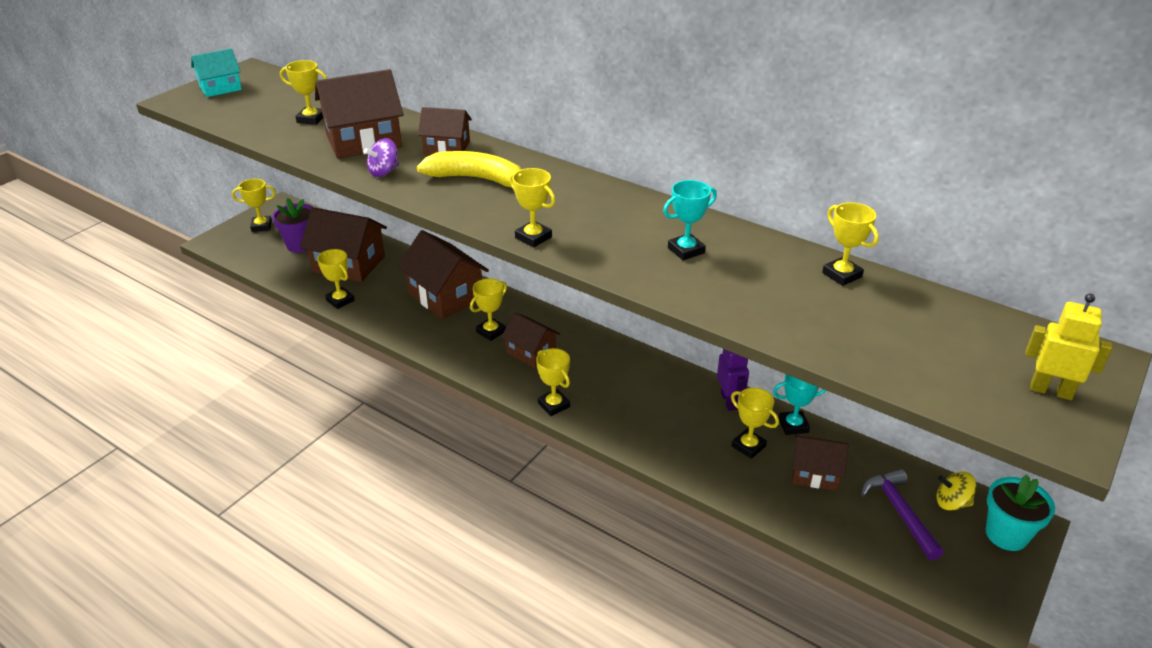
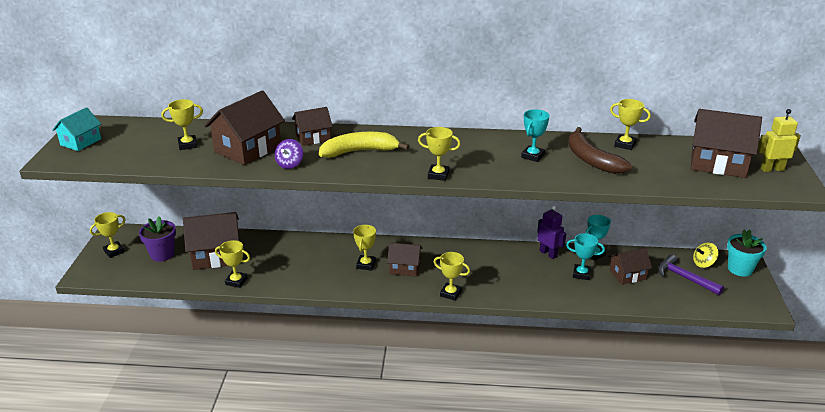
camera: 30 degrees left, 5 degrees down
(446, 296) = (311, 253): brown house -> brown house (718, 163)
(748, 446) = (581, 274): yellow trophy -> turquoise trophy
(764, 281) = (591, 159): none -> brown banana

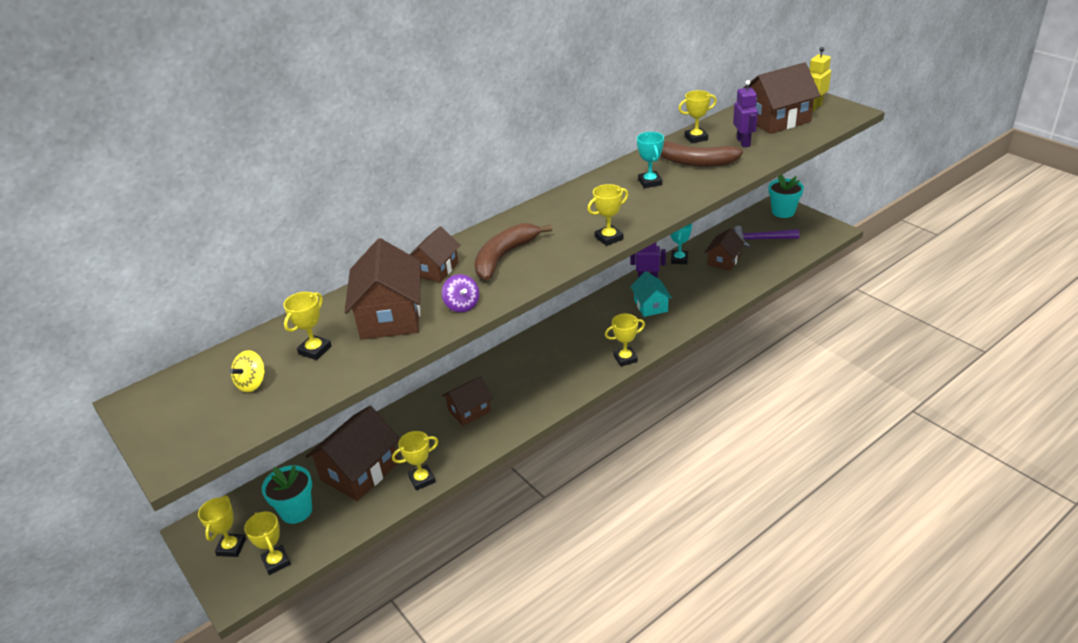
camera: 40 degrees left, 5 degrees up
(80, 142) = (170, 424): turquoise house -> turquoise house (650, 306)
(162, 254) = (296, 511): purple flower pot -> turquoise flower pot
(360, 151) = (504, 257): yellow banana -> brown banana
(366, 265) = (519, 382): yellow trophy -> yellow trophy (276, 562)
(405, 268) = (557, 363): brown house -> brown house (469, 411)
(581, 274) = (693, 280): turquoise trophy -> none
(656, 165) = (743, 142): none -> purple robot
(703, 263) = (757, 222): yellow spinning top -> yellow spinning top (252, 383)

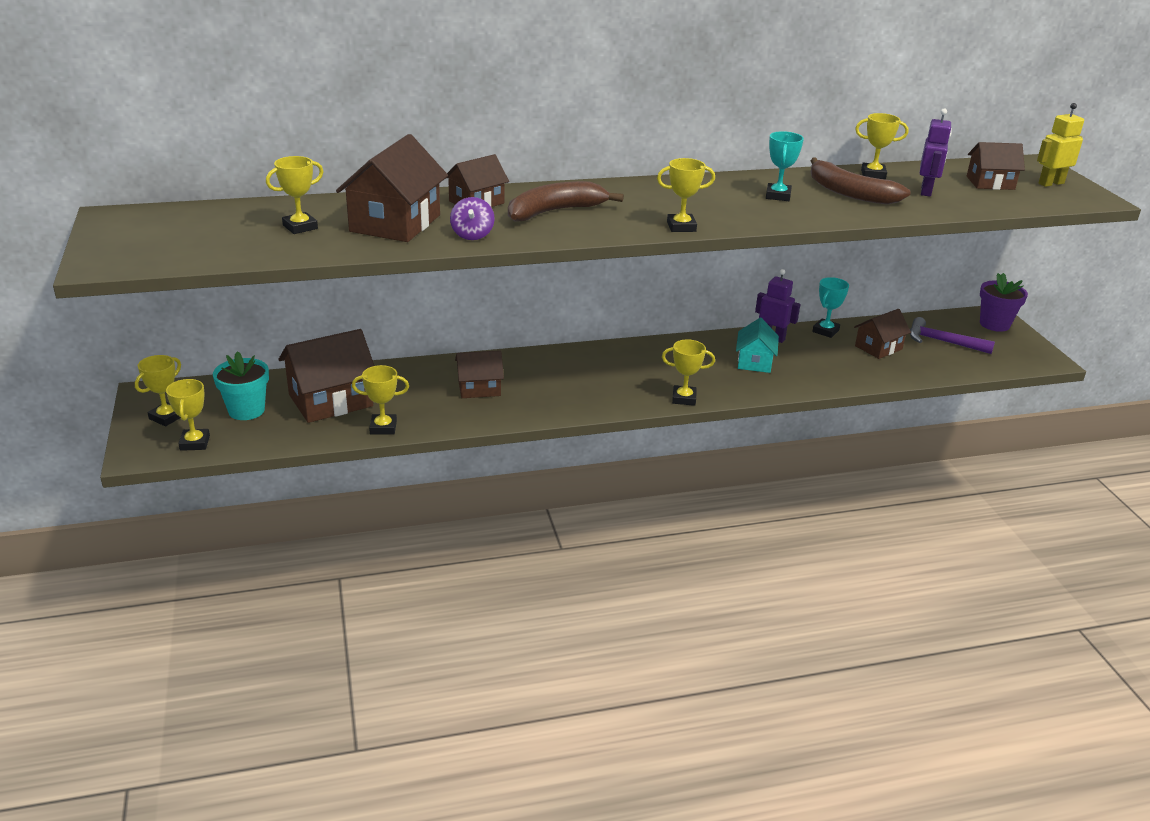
camera: 20 degrees right, 5 degrees down
(252, 383) = (221, 233): yellow spinning top -> none
(777, 120) = (990, 183): brown house -> brown house, size x0.60
(783, 212) = (994, 324): turquoise flower pot -> purple flower pot

